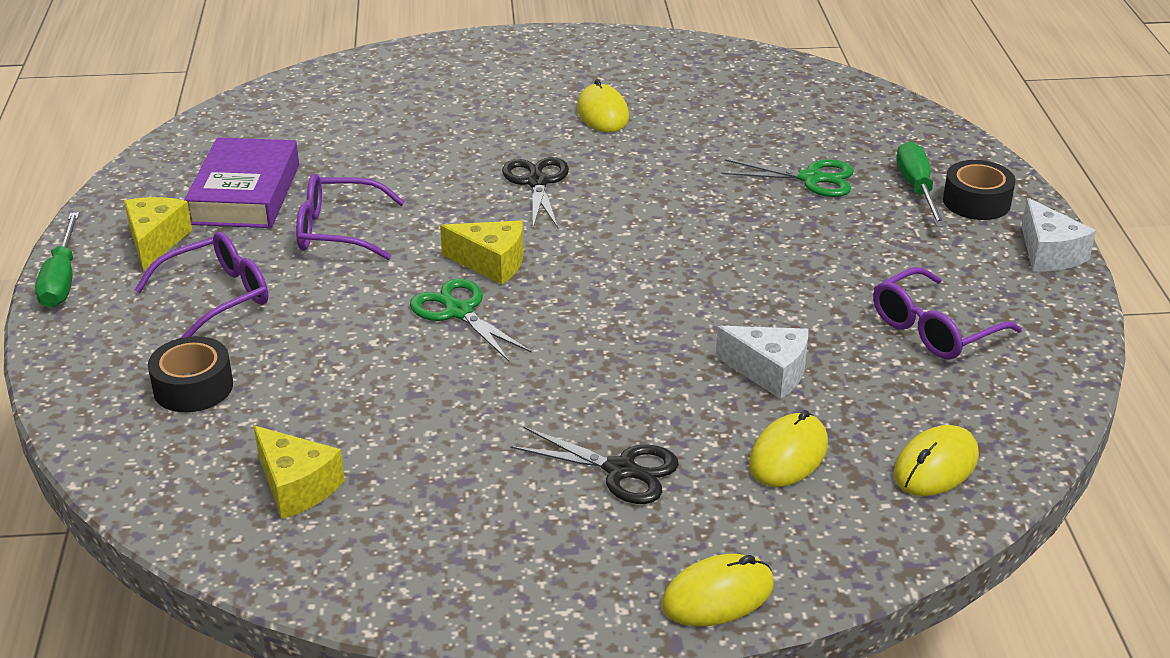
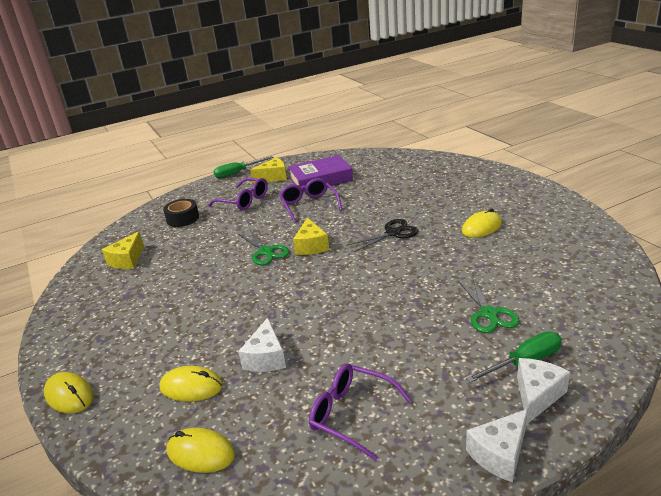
camera: 70 degrees right, 5 degrees down
(459, 312) = (266, 252): green scissors -> green scissors turned 120 degrees clockwise
(620, 470) = (161, 334): black scissors -> none
(976, 202) = (537, 395): black tape -> white cheese

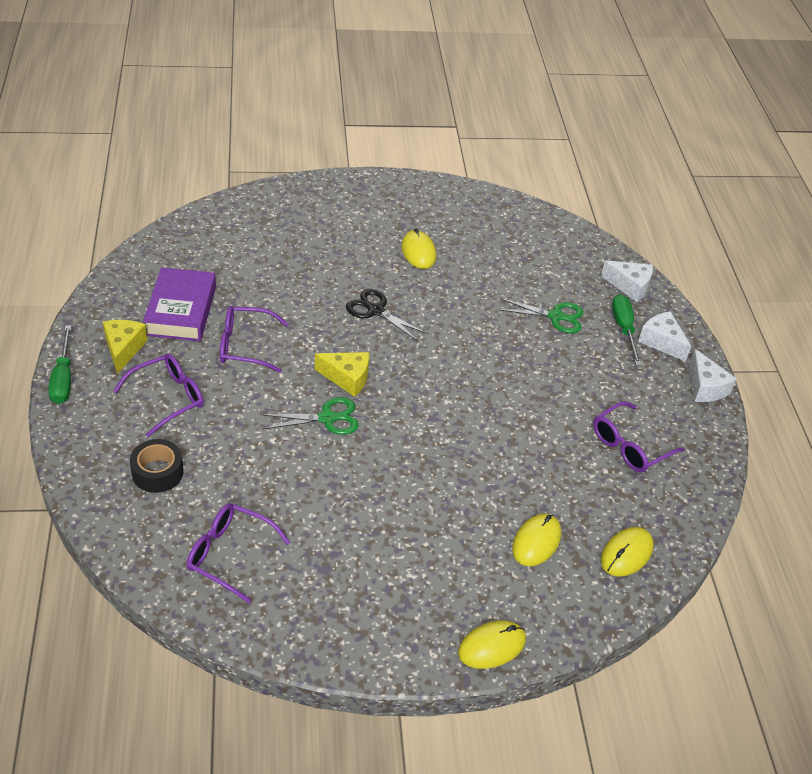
camera: 75 degrees left, 15 degrees up
(127, 260) = (229, 554): yellow cheese -> purple glasses
(266, 358) = (526, 476): white cheese -> white cheese (630, 286)
(392, 233) = (375, 310): black scissors -> black scissors turned 45 degrees counterclockwise

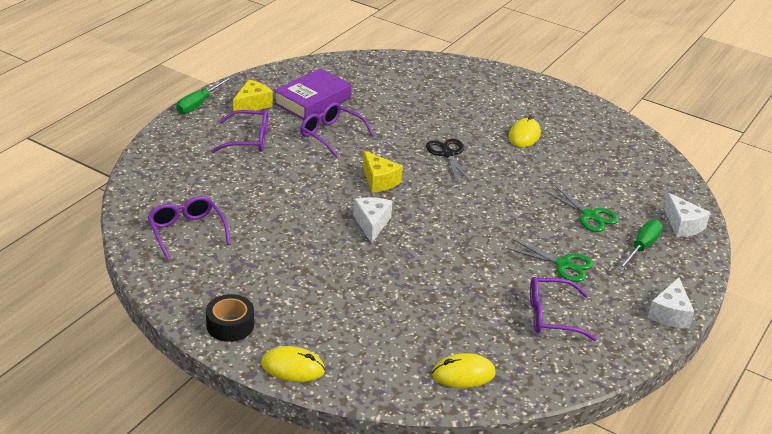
camera: 40 degrees right, 10 degrees down
(157, 472) = (196, 172): black tape -> black tape (230, 325)
(327, 418) = (338, 195): green scissors -> green scissors (563, 265)
(536, 541) = (401, 331): yellow mouse -> none
(661, 342) = (666, 269): white cheese -> white cheese (372, 224)

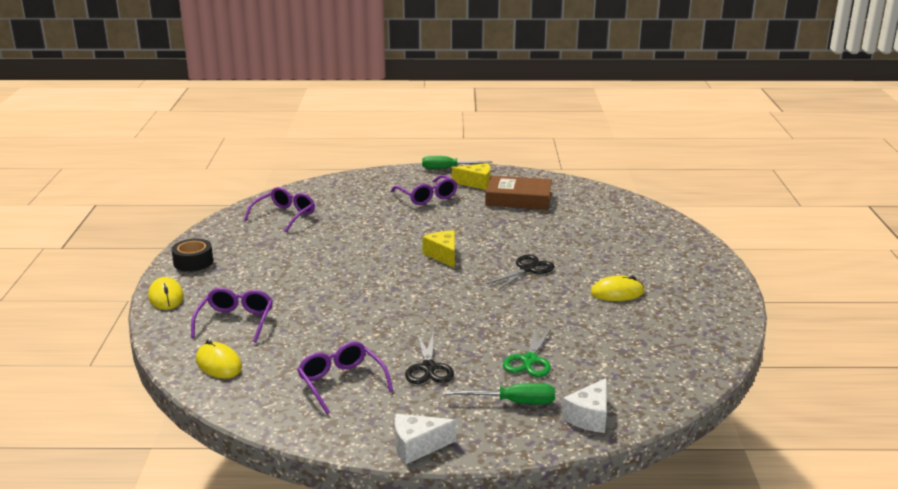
camera: 60 degrees right, 10 degrees down
(312, 100) = (518, 199): purple book -> brown book
(331, 135) = (480, 219): purple glasses -> purple glasses (235, 321)
(372, 224) = (378, 270): white cheese -> none
(379, 181) = (443, 255): yellow cheese -> yellow cheese turned 135 degrees clockwise
(563, 265) = (428, 368): green scissors -> black scissors

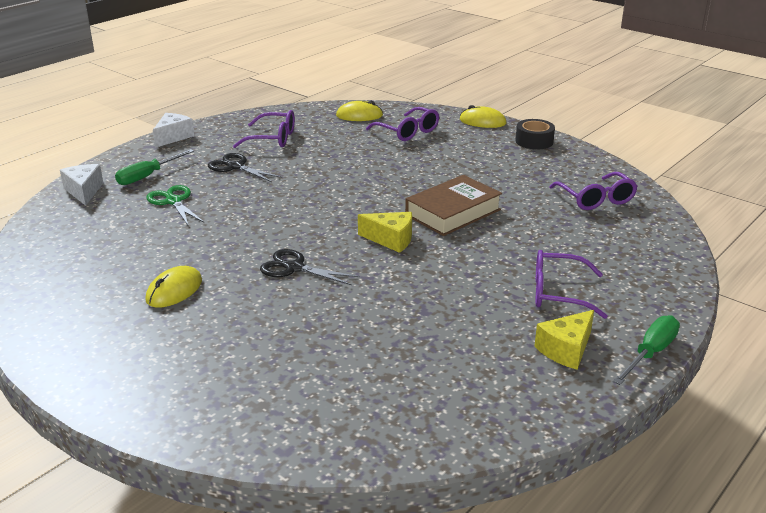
camera: 130 degrees right, 5 degrees up
(518, 199) = (471, 355): brown book -> brown book (453, 212)
(527, 269) = (294, 268): black scissors -> black scissors turned 120 degrees clockwise

